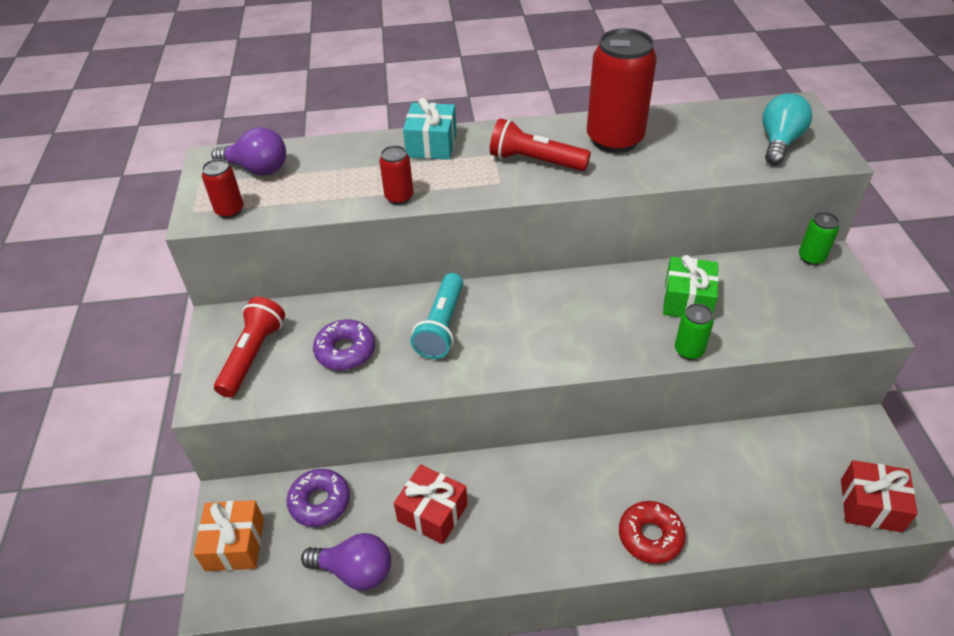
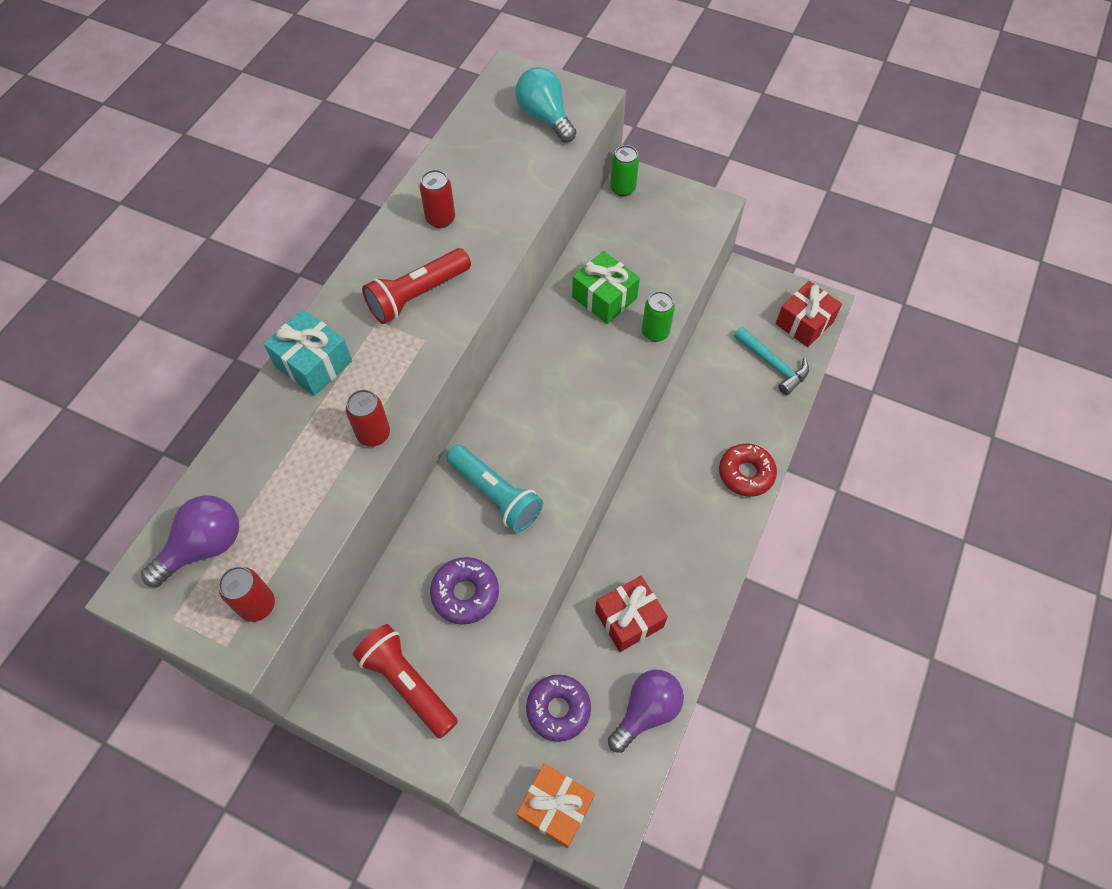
camera: 60 degrees left, 15 degrees up
(614, 140) = (440, 219): red can -> red can, size x0.47
(792, 500) = (772, 364): none -> turquoise hammer

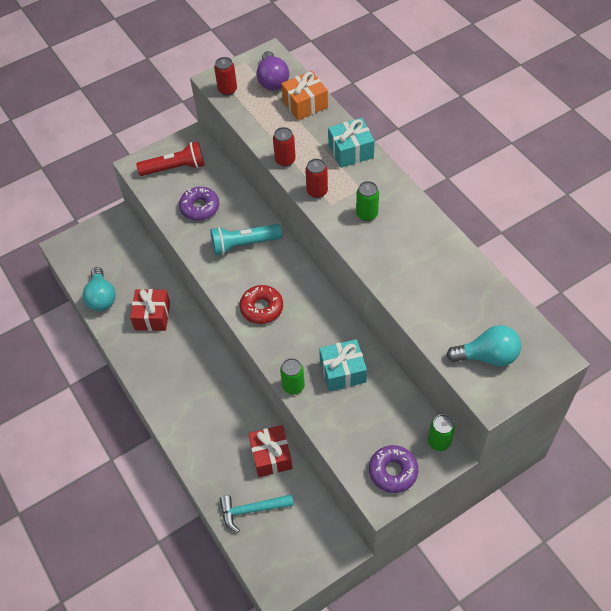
camera: 125 degrees right, 5 degrees down
(417, 295) = (367, 214): red flashlight -> green can
(440, 219) = (423, 250): red can -> red can (317, 191)
(555, 807) = (94, 237): orange gift -> orange gift (305, 104)
(558, 709) = (135, 260): purple donut -> purple donut (393, 471)
(604, 297) = (343, 371): green gift -> turquoise gift
(646, 711) = (101, 297): purple light bulb -> turquoise light bulb
(746, 473) = (187, 434): red donut -> red donut (261, 308)
(804, 323) = (271, 561): red gift -> red gift (271, 456)

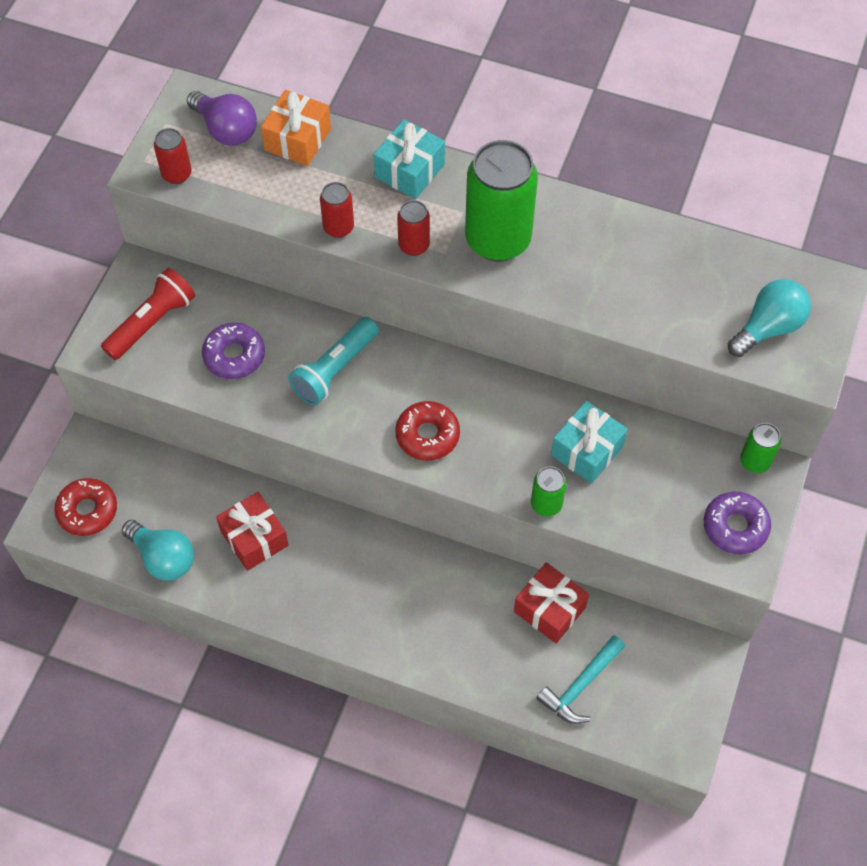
camera: 40 degrees left, 5 degrees up
(88, 252) = (87, 511): none -> red donut
(367, 214) = (498, 240): green can -> green can, size x2.11

